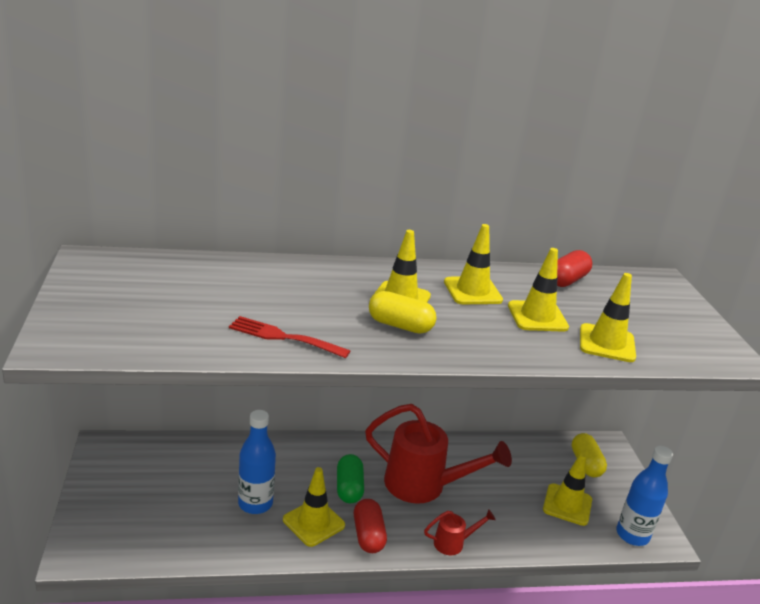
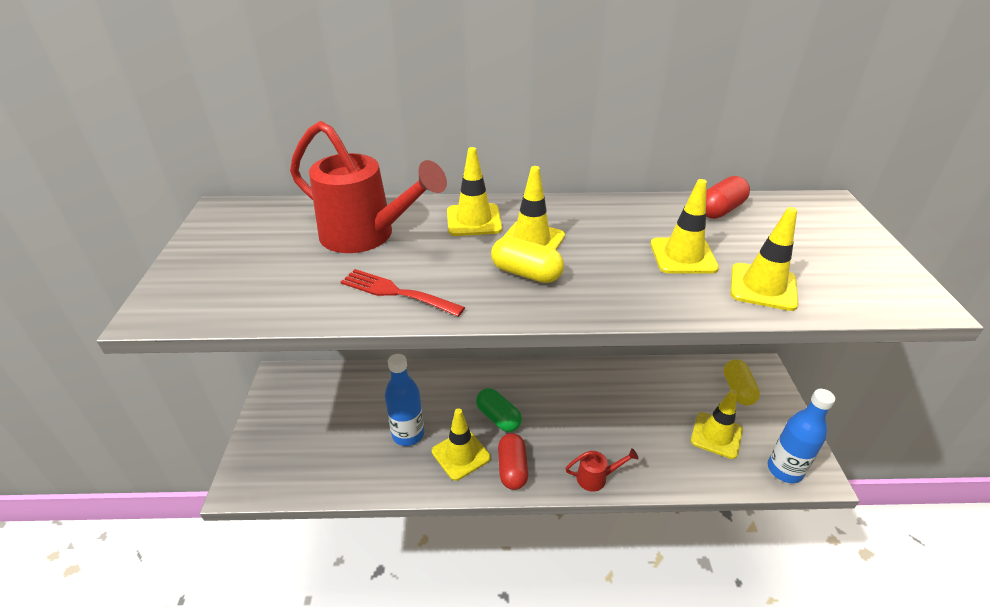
camera: 10 degrees right, 10 degrees up
(349, 488) = (498, 418): green capsule -> green capsule turned 45 degrees counterclockwise
(423, 485) = (571, 414): red watering can -> red watering can (366, 236)
(472, 291) = (612, 228): yellow traffic cone -> yellow traffic cone (474, 220)

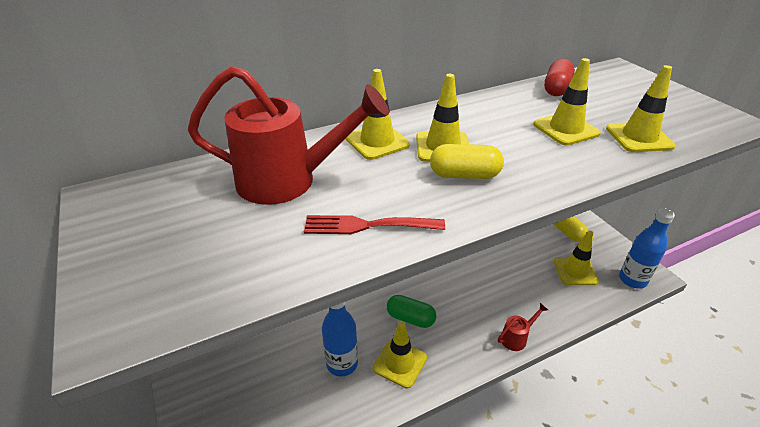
camera: 25 degrees left, 0 degrees up
(512, 469) = (449, 357): red capsule -> none

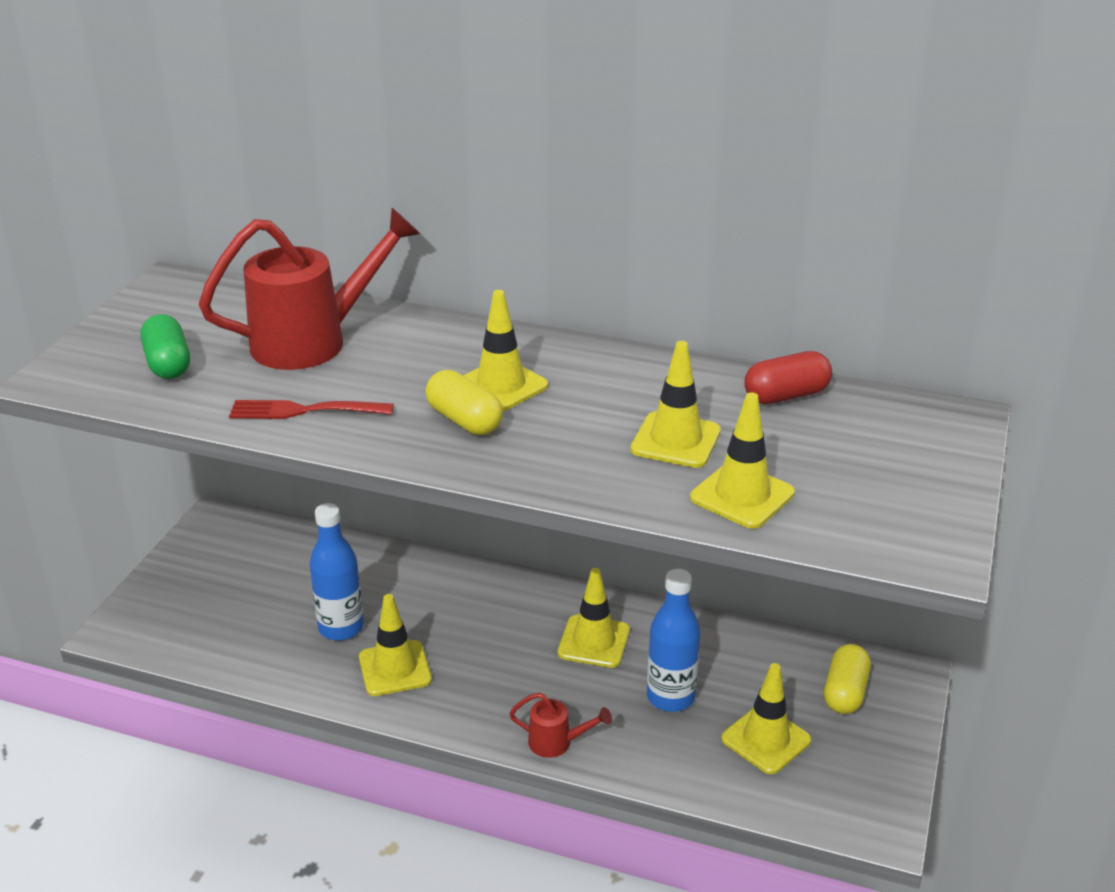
camera: 45 degrees right, 5 degrees down
(288, 181) = (312, 341): red watering can -> red watering can turned 75 degrees counterclockwise
(367, 225) = (304, 410): red fork -> red fork turned 45 degrees counterclockwise
(377, 142) = (451, 347): yellow traffic cone -> yellow traffic cone (594, 642)
(410, 318) = (469, 638): green capsule -> green capsule (168, 364)
(632, 280) = (835, 808): blue bottle -> blue bottle (670, 697)

